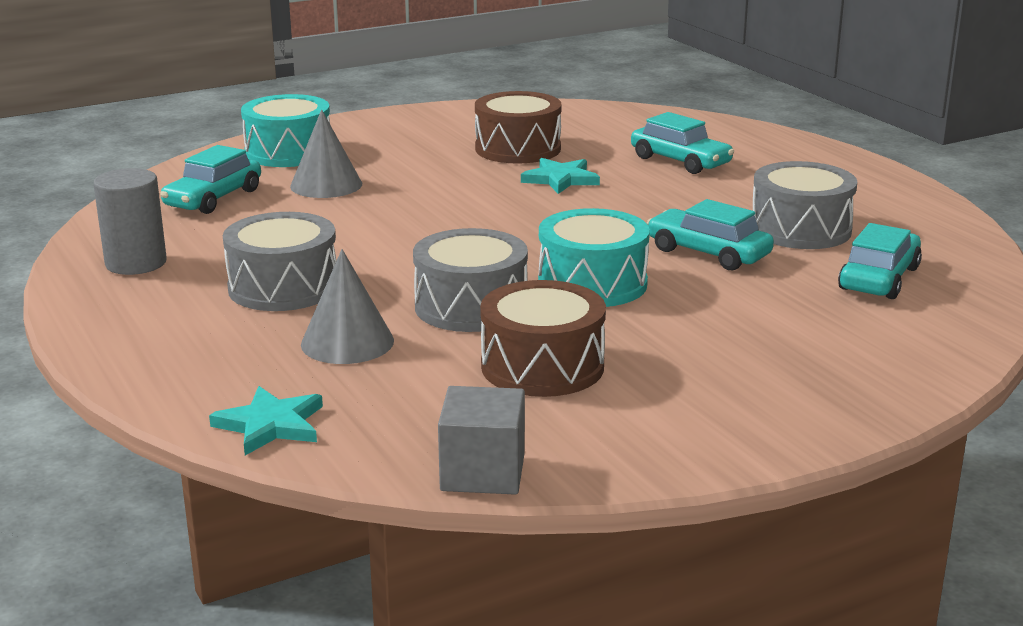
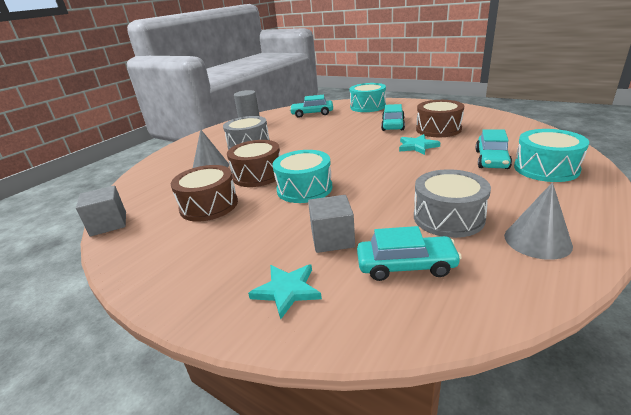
camera: 65 degrees right, 5 degrees up
(271, 425) = (140, 179): turquoise star -> turquoise star (287, 290)
(326, 185) = (346, 120): grey cone -> grey cone (537, 240)
(471, 306) = (258, 175): grey drum -> brown drum
(708, 253) = (375, 202): turquoise car -> turquoise car (393, 125)
(747, 150) = (546, 168): none -> turquoise drum
(775, 300) = (332, 239): none -> grey cube

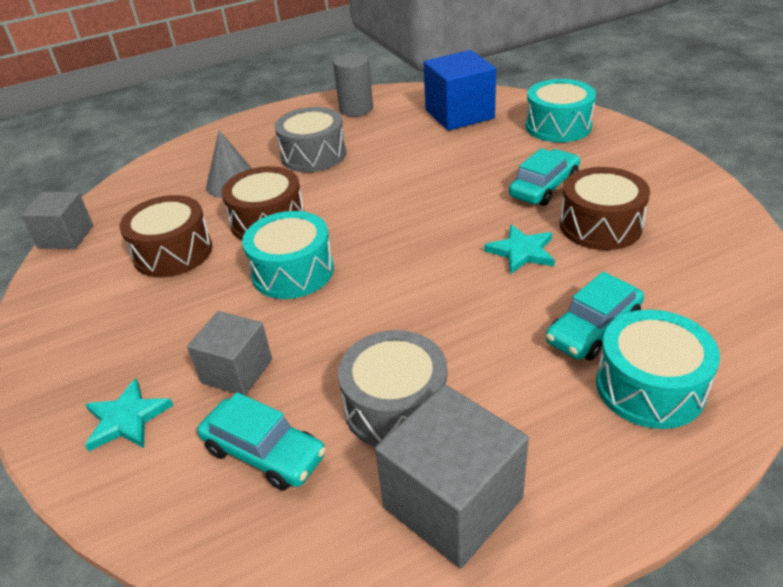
camera: 30 degrees right, 10 degrees up
(312, 114) = (459, 114): turquoise car -> blue cube
(537, 240) = (453, 503): grey cone -> grey cube

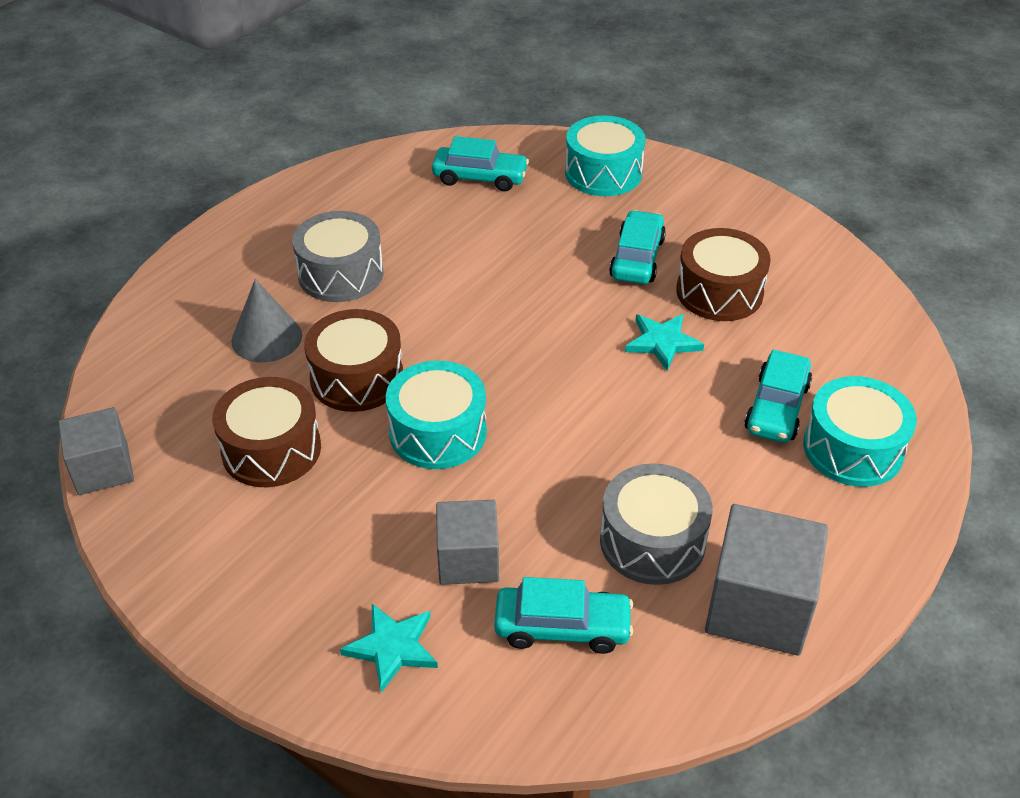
camera: 30 degrees left, 5 degrees up
(356, 109) = (343, 194): grey cylinder -> none
(459, 114) = (480, 177): blue cube -> turquoise car

